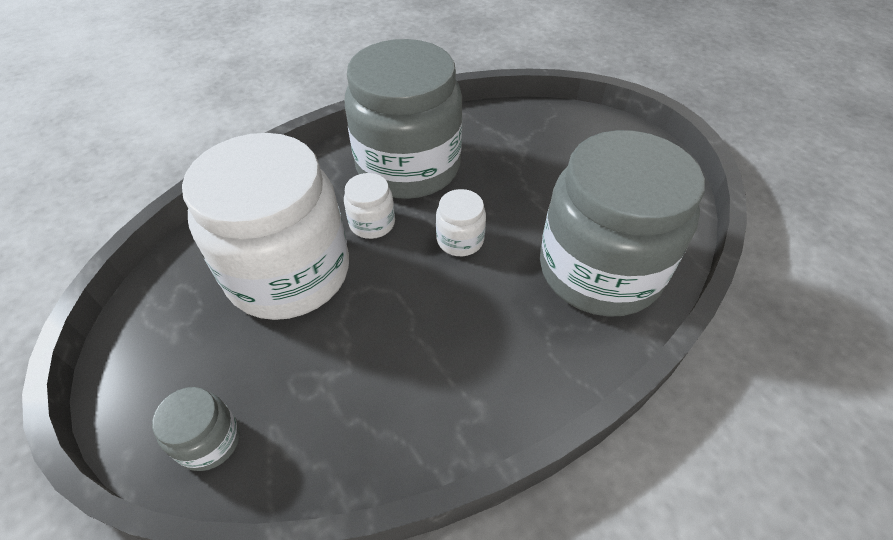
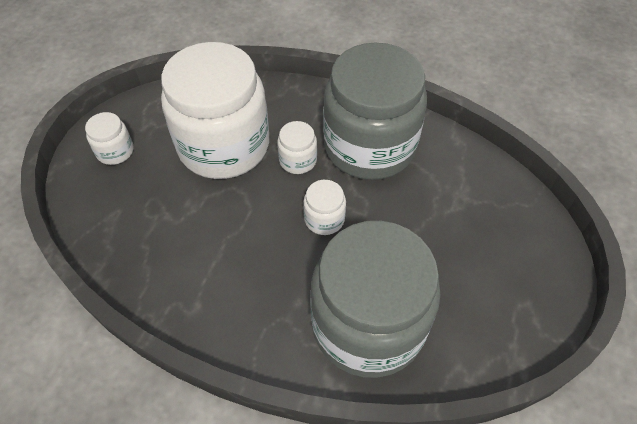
camera: 55 degrees right, 5 degrees up
(175, 386) = (115, 151): none -> white jar
(209, 441) = (94, 189): grey jar -> none

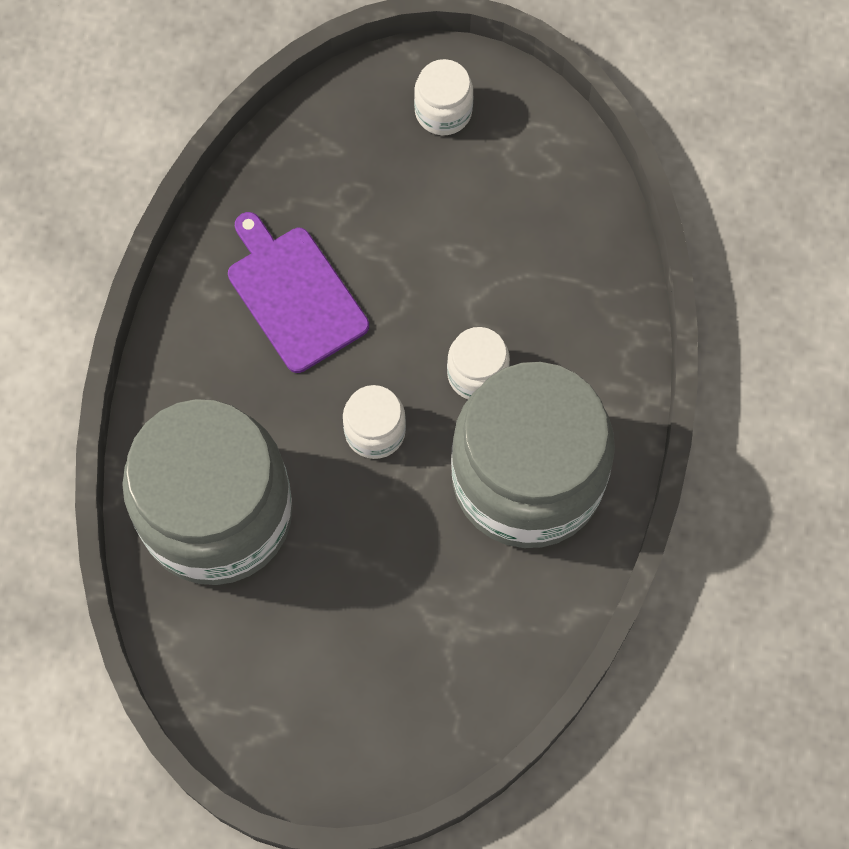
camera: 80 degrees right, 15 degrees up
(214, 252) = (294, 295): none -> purple cutting board
(224, 146) = (484, 260): white jar -> none

